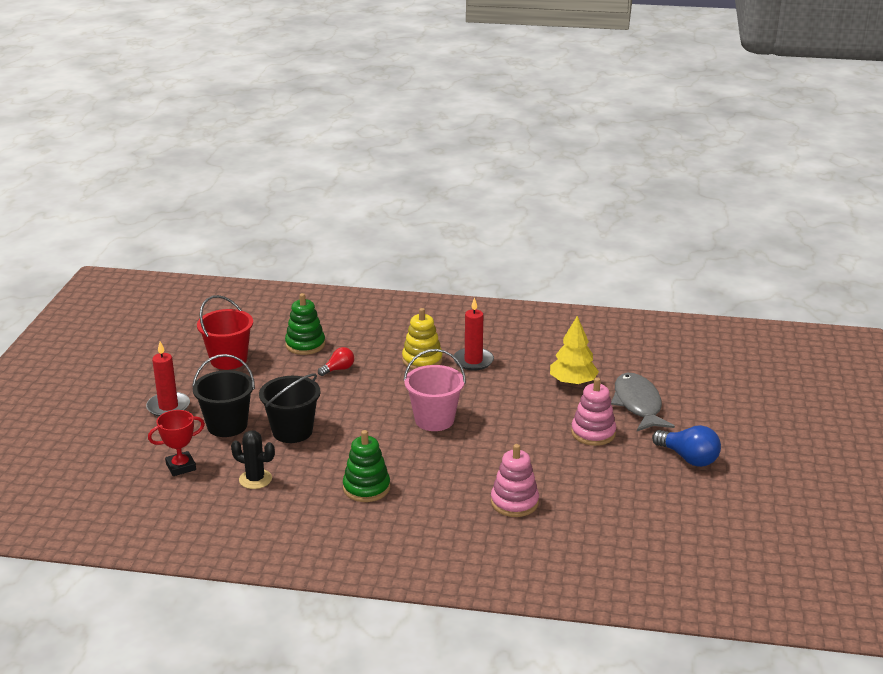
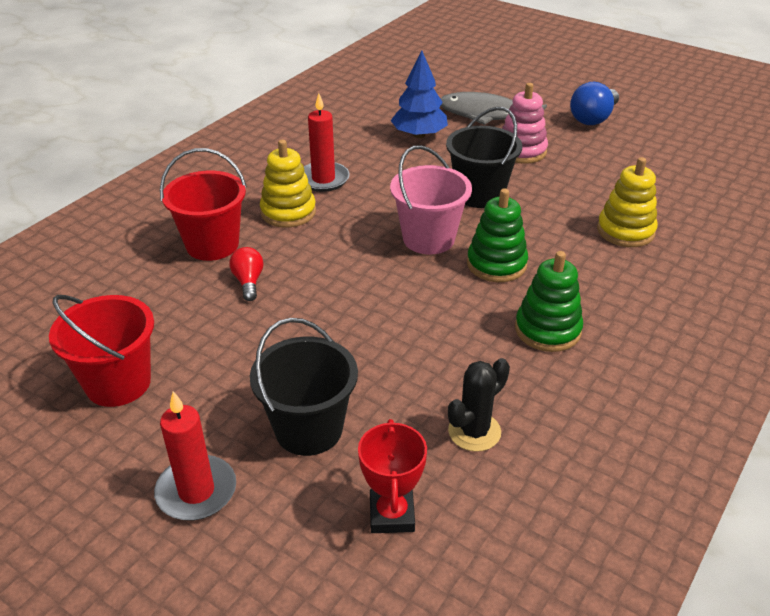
camera: 65 degrees left, 10 degrees up
(292, 431) = (373, 363): black bucket -> black bucket (479, 194)
(305, 345) = (155, 295): green stacking toy -> green stacking toy (496, 264)
(366, 346) = (212, 244): none -> red bucket
(514, 502) = (625, 231): pink stacking toy -> yellow stacking toy
(573, 382) = (419, 135): yellow tree -> blue tree
(688, 458) = (593, 118): blue light bulb -> blue light bulb turned 150 degrees clockwise

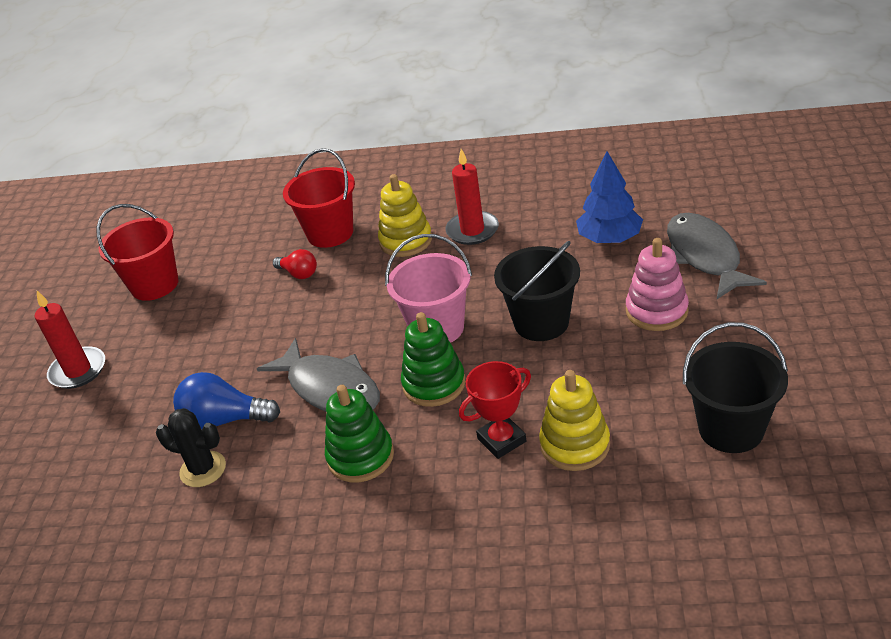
camera: 65 degrees right, 0 degrees up
(248, 282) = (299, 274): red light bulb -> red light bulb turned 75 degrees clockwise
(308, 429) = (158, 386): black bucket -> black bucket (731, 429)
(391, 514) = (98, 466): red trophy -> red trophy (501, 440)
(442, 318) = (330, 388): none -> grey fish
(593, 118) = (799, 328): blue light bulb -> blue light bulb (225, 420)

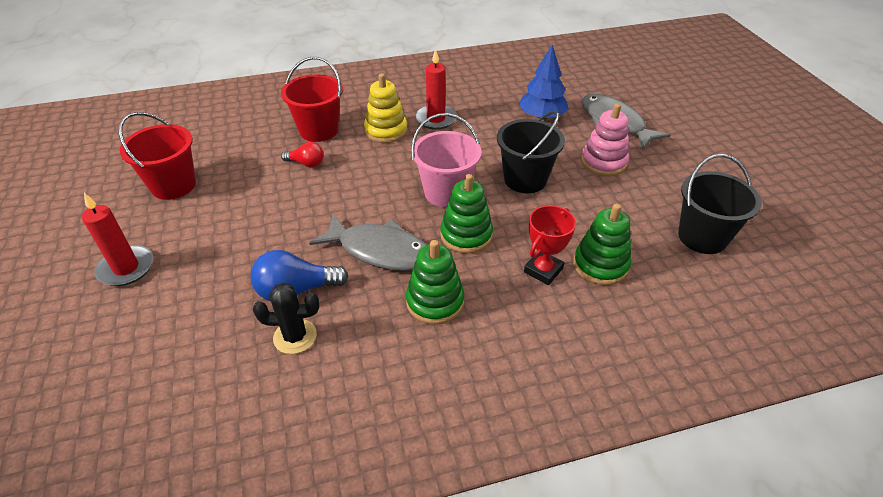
camera: 25 degrees left, 5 degrees up
(575, 445) = (600, 265): yellow stacking toy -> green stacking toy

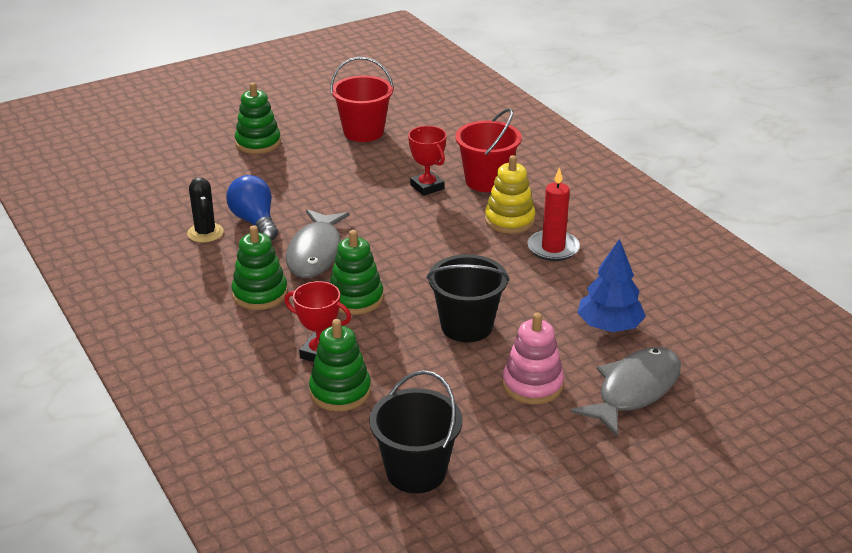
camera: 75 degrees right, 10 degrees down
(126, 268) = (258, 143): red candle -> green stacking toy
(306, 163) = (427, 187): red light bulb -> red trophy
(446, 193) = (418, 276): pink bucket -> none

